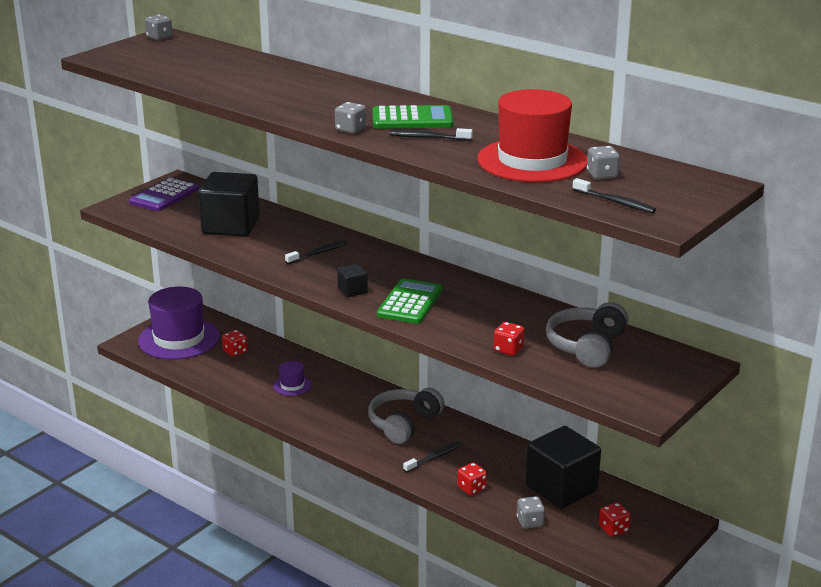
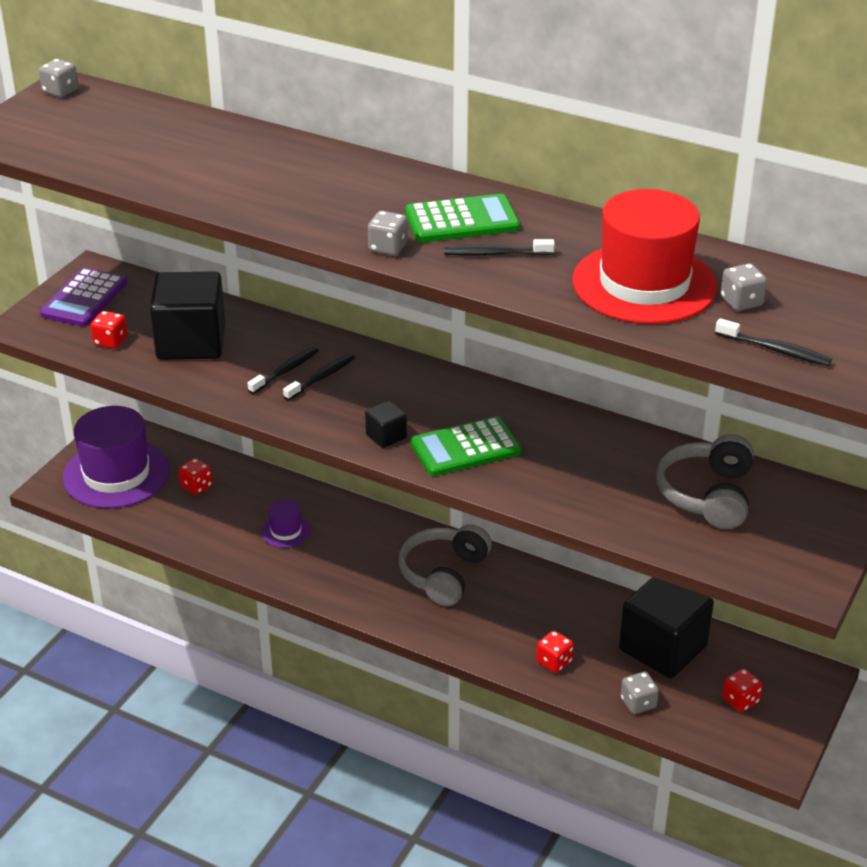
camera: 10 degrees left, 10 degrees up
(410, 302) = (465, 448): green calculator -> green calculator turned 120 degrees counterclockwise
(434, 457) = (496, 621): black toothbrush -> black toothbrush (286, 371)
(508, 349) = (613, 511): red dice -> red dice (110, 341)

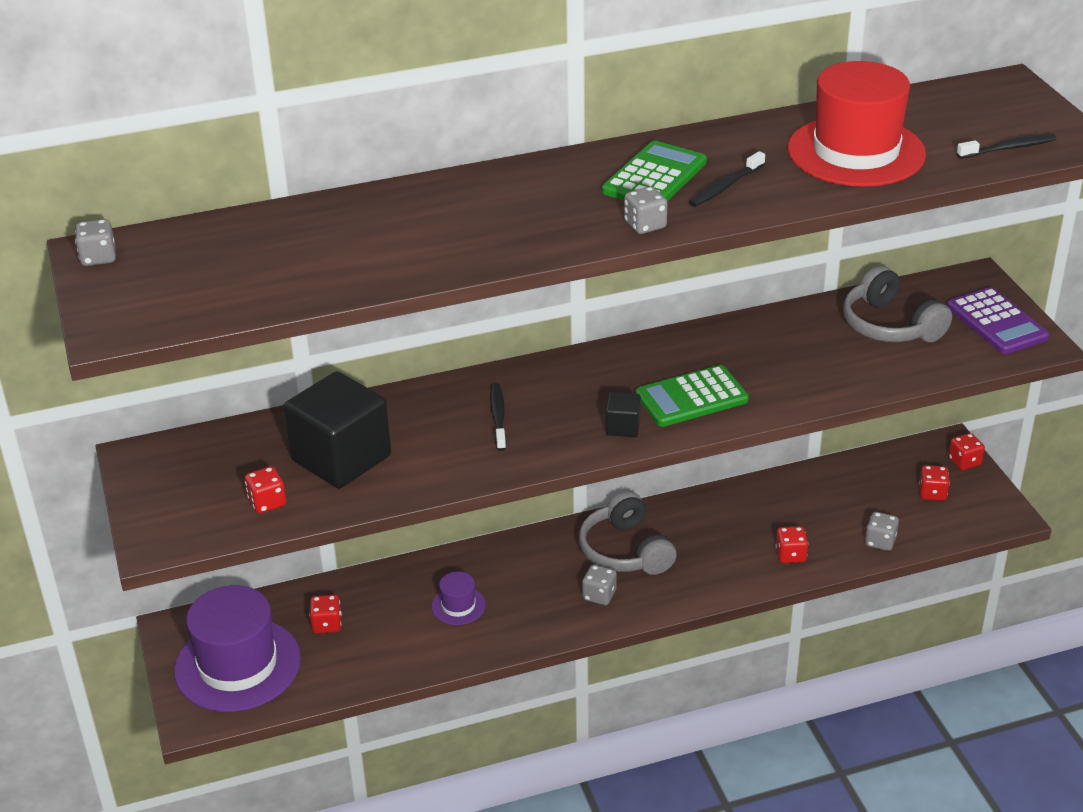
camera: 45 degrees left, 0 degrees up
(84, 298) = (175, 484): purple calculator -> purple calculator (997, 322)
(286, 371) = (461, 430): black toothbrush -> none
(465, 448) = (691, 397): green calculator -> green calculator turned 45 degrees clockwise
(663, 648) = (839, 494): black cube -> none
(741, 302) = (931, 130): grey dice -> grey dice (599, 595)
(808, 697) = (964, 462): none -> red dice

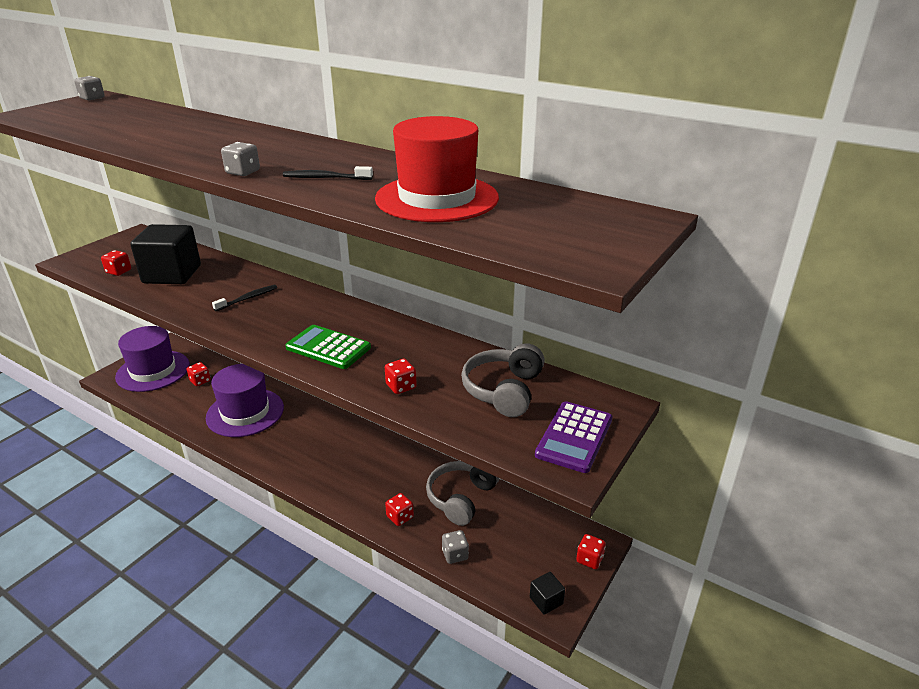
camera: 50 degrees right, 5 degrees down
(458, 606) = (245, 412): purple hat -> purple hat, size x2.24
(599, 595) = (293, 456): grey dice -> none
(623, 427) = (273, 337): black cube -> black cube (546, 600)
(625, 551) = (341, 447): grey headphones -> grey headphones (461, 498)
(654, 177) = (313, 160): green calculator -> none
(932, 493) = (535, 558): red dice -> red dice (401, 386)
(1008, 148) = (534, 243): black toothbrush -> none

